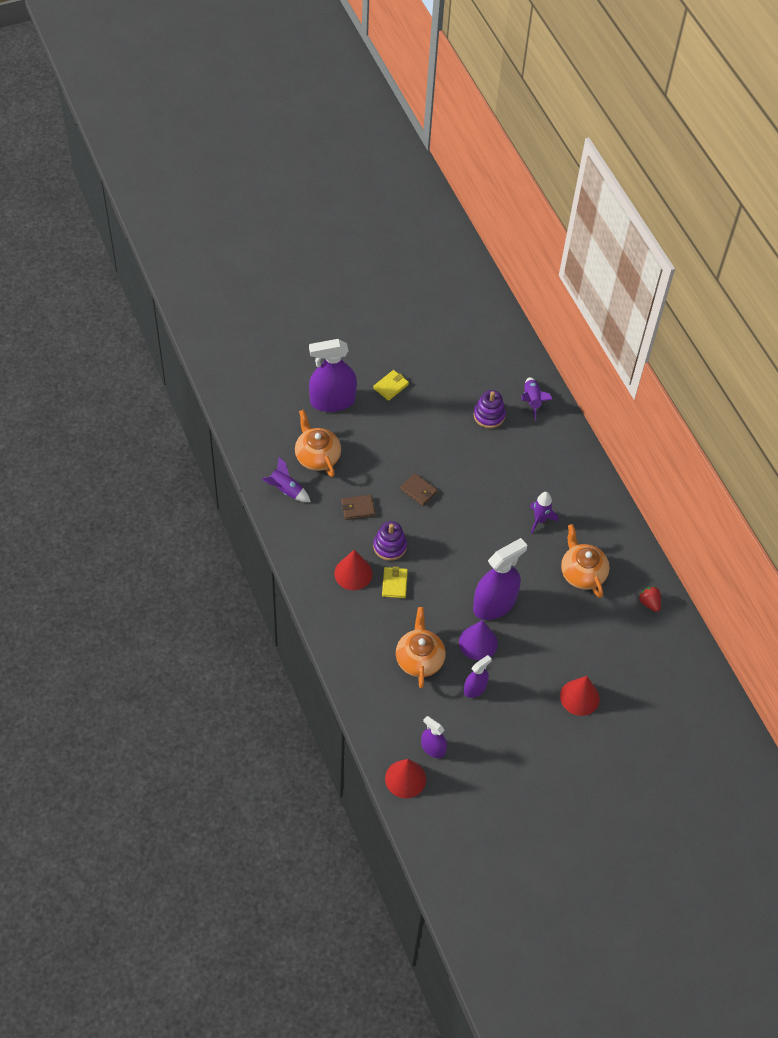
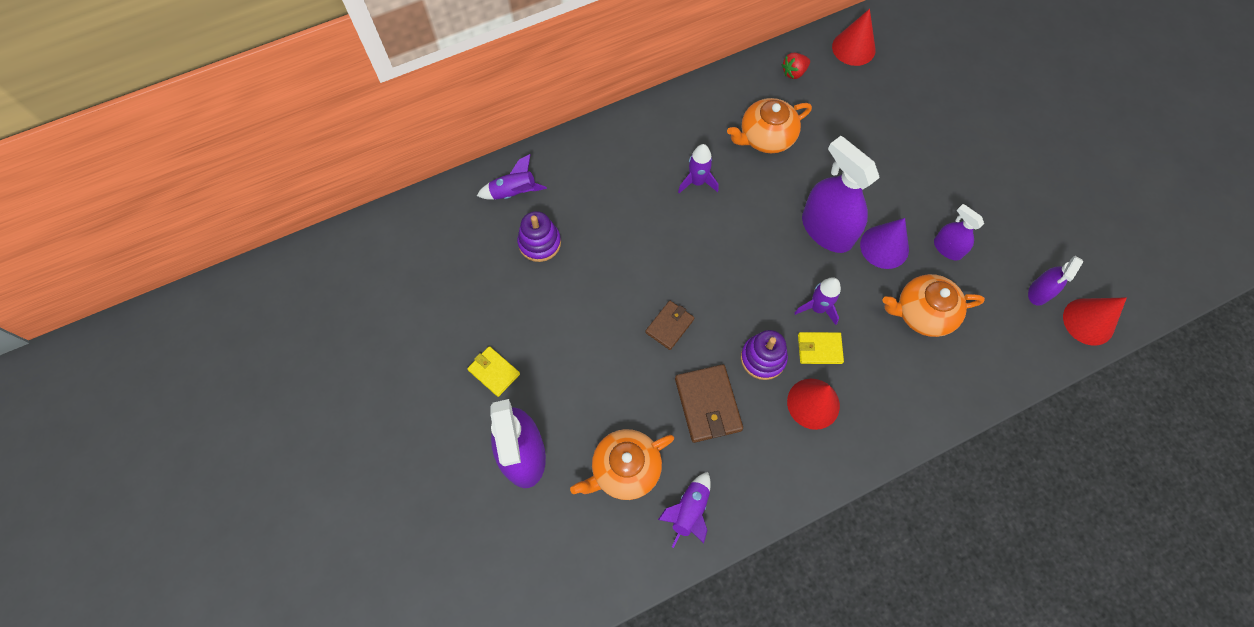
camera: 90 degrees left, 10 degrees up
(358, 508) = (707, 404): brown wallet -> brown wallet, size x1.59
(427, 587) = (817, 308): none -> purple rocket
(579, 697) = (930, 140): red cone -> red cone (853, 48)

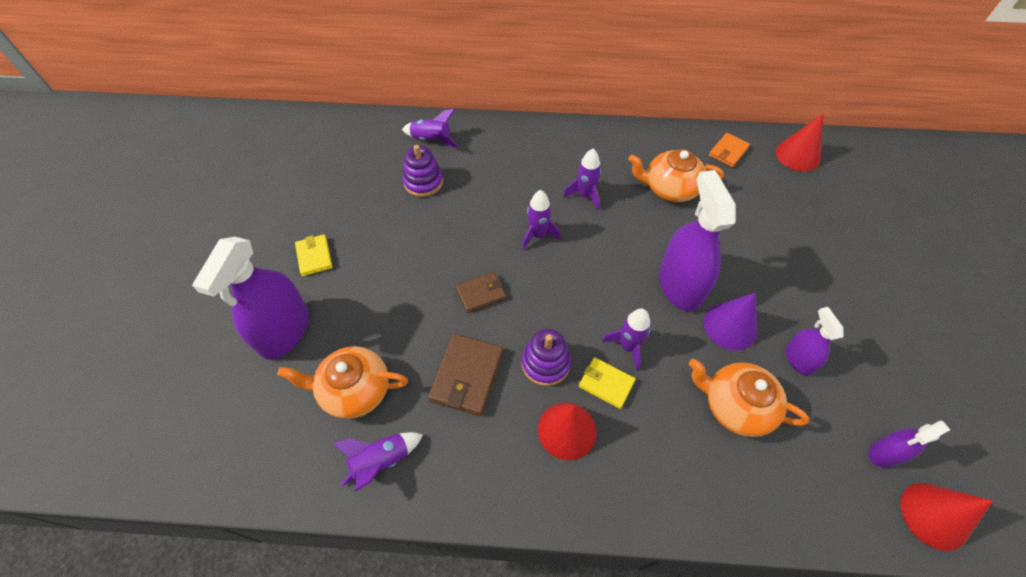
camera: 30 degrees right, 10 degrees down
(681, 244) = (537, 235): none -> purple rocket
(794, 72) = (728, 152): red strawberry -> orange wallet

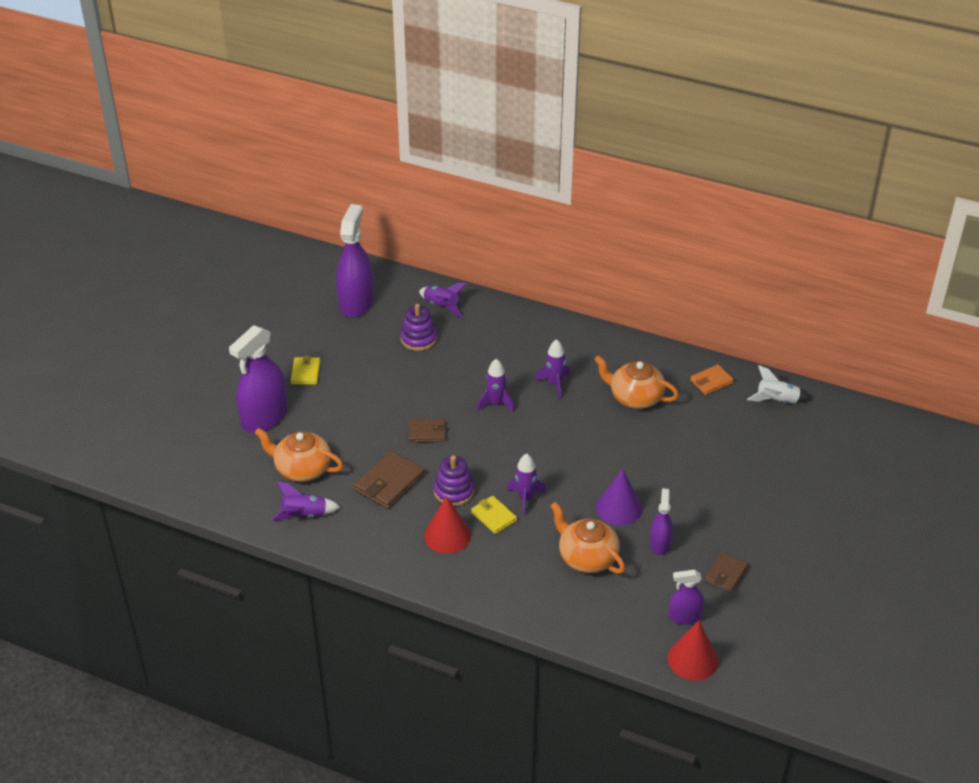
camera: 20 degrees right, 15 degrees down
(680, 285) = (595, 470): purple spray bottle -> purple spray bottle (356, 303)
(797, 155) = (777, 401): red cone -> white rocket
(887, 376) = (726, 574): none -> brown wallet

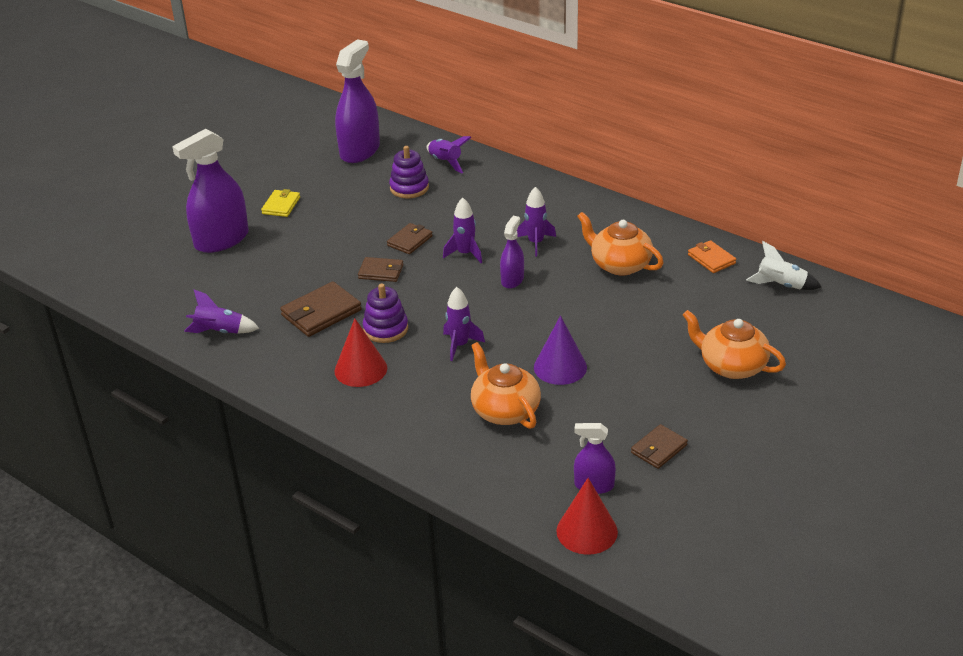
camera: 15 degrees right, 5 degrees down
(302, 469) = (237, 289): orange teapot -> orange teapot (731, 366)
(441, 396) = (410, 241): none -> brown wallet
(494, 516) = (418, 358): yellow wallet -> none
(660, 544) = (593, 408): purple spray bottle -> purple spray bottle (512, 280)
(711, 381) = (711, 259): orange wallet -> orange wallet turned 75 degrees clockwise

